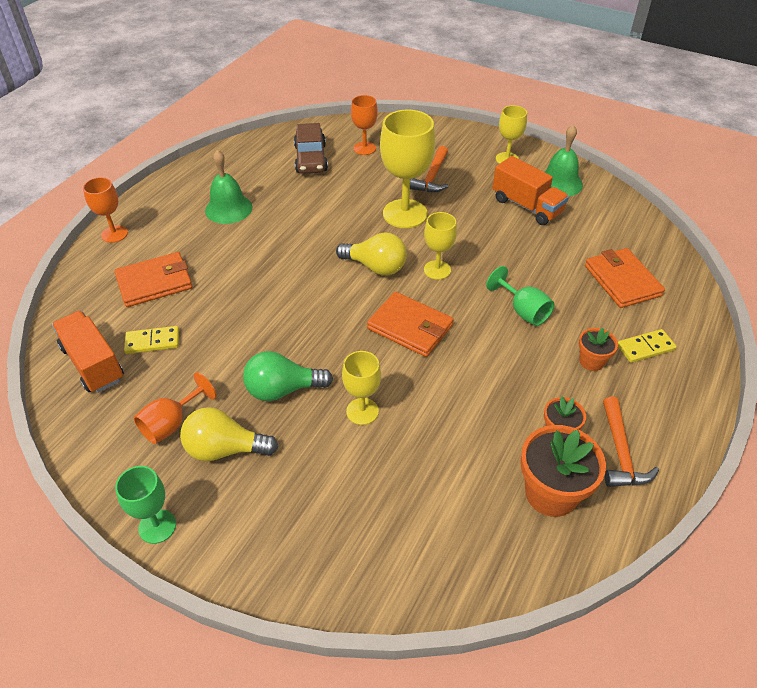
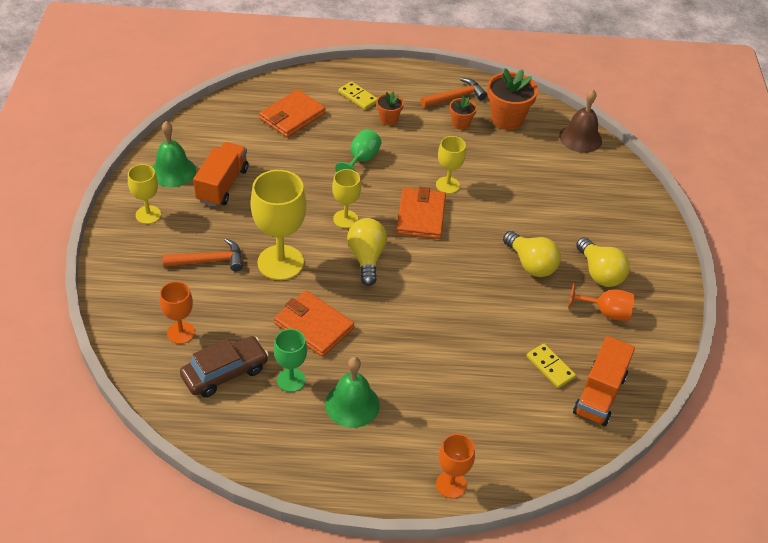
camera: 120 degrees left, 0 degrees up
(154, 282) = (489, 406): orange wallet -> orange wallet (313, 326)
(157, 526) = (673, 279): green goblet -> green goblet (291, 380)
(283, 390) = (531, 264): green light bulb -> yellow light bulb
(362, 411) = (515, 216): yellow goblet -> yellow goblet (447, 185)
(473, 573) = (580, 138): none -> brown bell

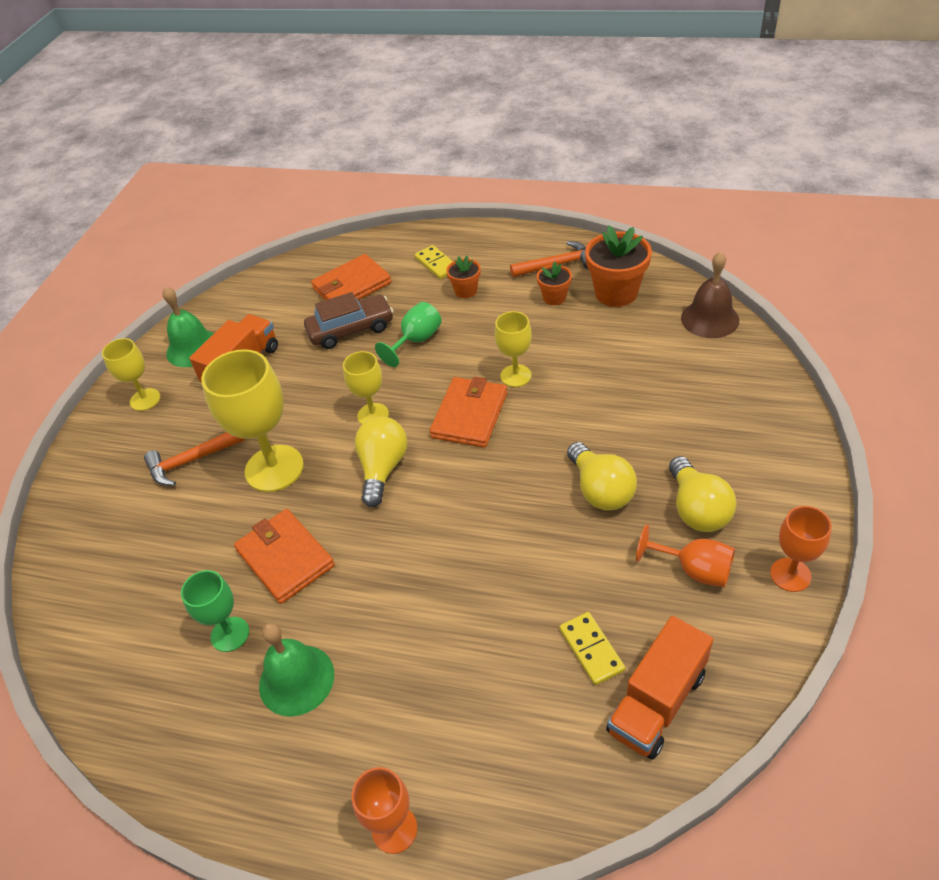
camera: 20 degrees right, 0 degrees up
(181, 333) = (121, 554): orange goblet -> orange goblet (790, 575)
(209, 261) = (191, 461): orange hammer -> orange hammer turned 150 degrees clockwise
(225, 373) = (152, 615): brown car -> brown car (351, 329)

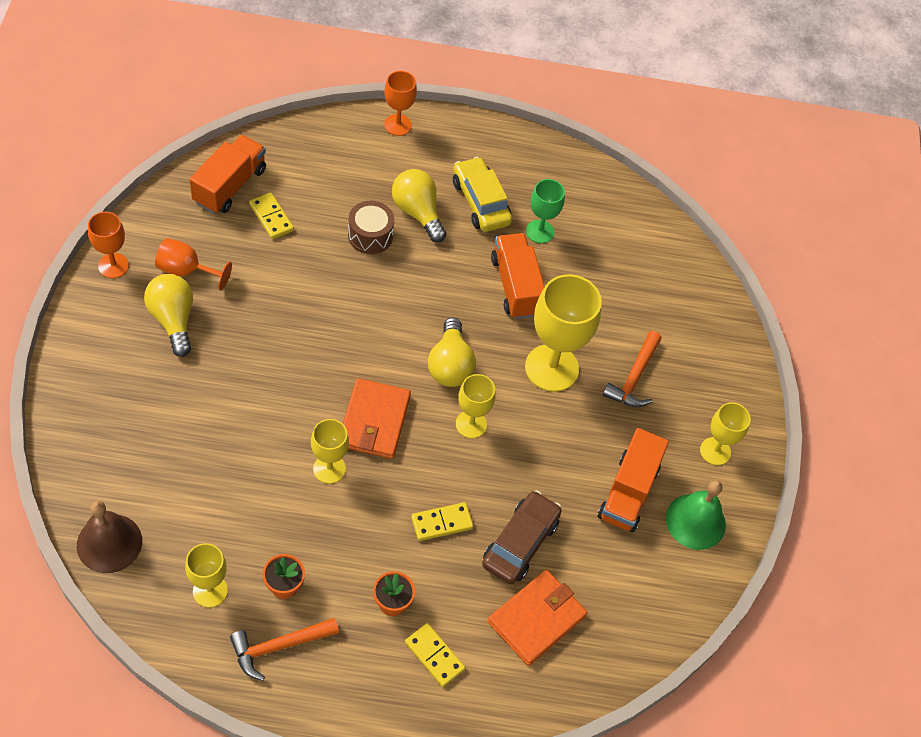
camera: 160 degrees right, 10 degrees up
(191, 461) = (634, 378): orange hammer -> orange hammer turned 150 degrees clockwise
(285, 558) = (515, 286): orange wallet -> orange truck
(296, 679) = (481, 202): green bell -> yellow car
(351, 329) = (520, 543): brown car -> brown car turned 150 degrees clockwise
(416, 341) = (442, 522): green goblet -> yellow domino
(456, 624) = (370, 235): none -> brown drum
(600, 490) = (253, 339): yellow light bulb -> yellow light bulb (418, 212)
(616, 293) = (210, 591): orange flower pot -> yellow goblet

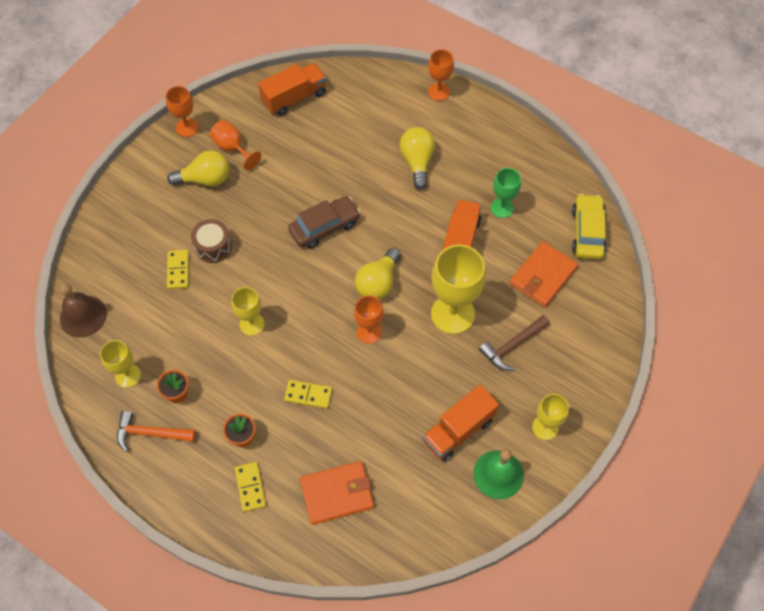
camera: 35 degrees right, 5 degrees up
(173, 320) = (205, 179): yellow light bulb -> yellow light bulb turned 75 degrees clockwise
(271, 217) = (310, 130): yellow domino -> yellow domino (178, 270)
(370, 235) = (373, 167): brown drum -> brown drum (213, 247)
(374, 421) = (301, 303): orange wallet -> orange wallet (543, 276)
(471, 424) = (369, 332): yellow goblet -> orange goblet
(481, 202) = (469, 170): yellow car -> yellow car (587, 232)
(520, 543) = (356, 433): brown car -> brown car (324, 227)
(634, 378) = (512, 346): orange hammer -> brown hammer

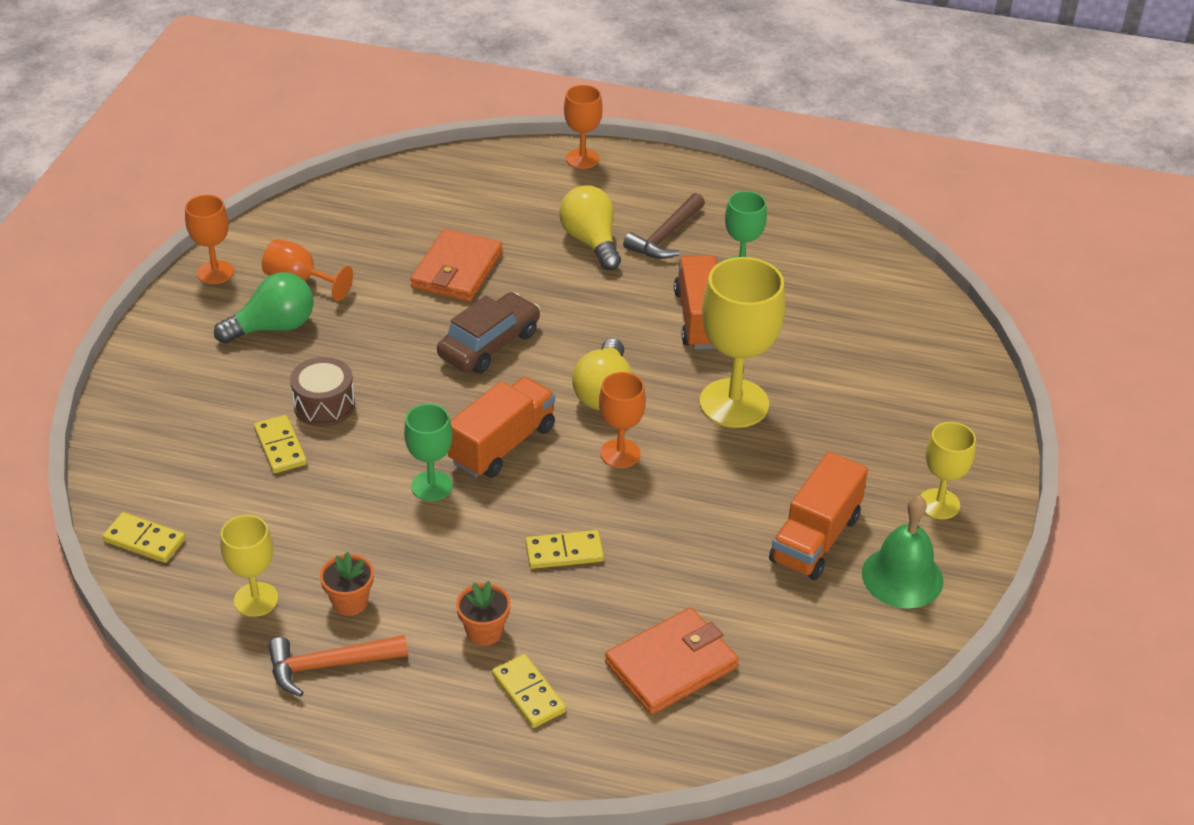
camera: 20 degrees left, 20 degrees down
(83, 316) = (144, 540): brown bell -> yellow domino
(205, 179) = (273, 327): yellow light bulb -> green light bulb
(252, 324) = (431, 486): yellow goblet -> green goblet
(294, 97) = (369, 205): orange truck -> orange truck (502, 445)
(512, 346) = (840, 420): brown hammer -> brown hammer (666, 236)
(543, 276) = (840, 331): orange wallet -> orange wallet (457, 270)
(587, 232) = (875, 269): yellow car -> none

